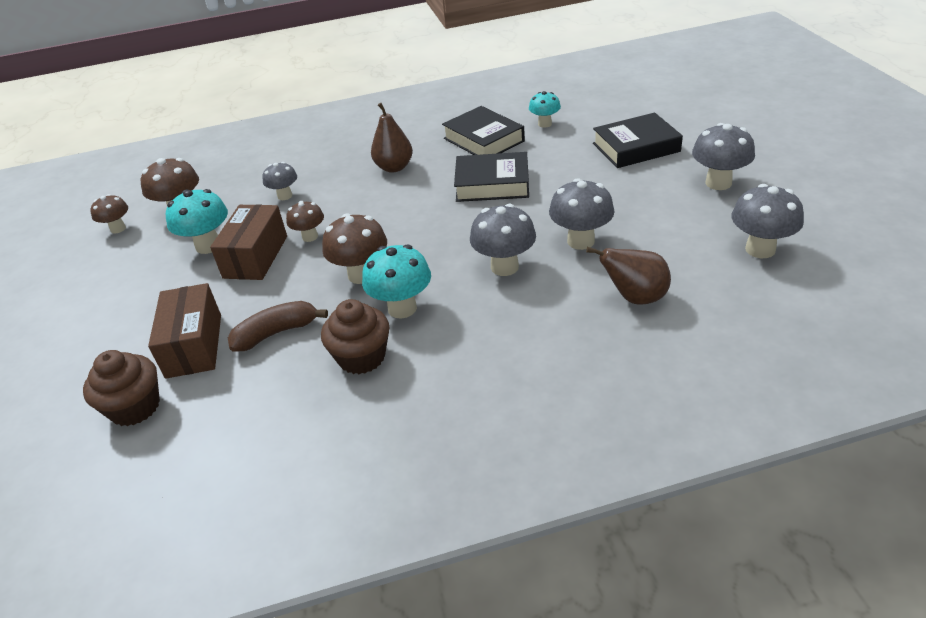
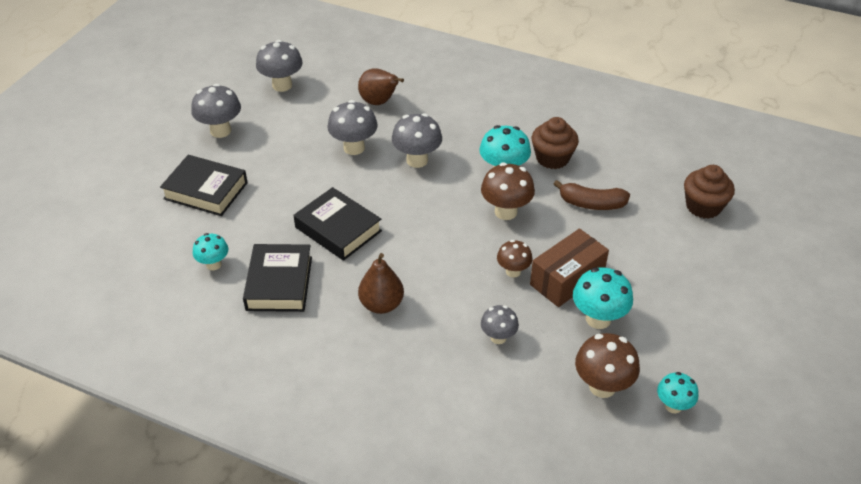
camera: 145 degrees left, 5 degrees up
(118, 229) = (673, 406): brown mushroom -> turquoise mushroom
(194, 345) = (650, 227): brown box -> none

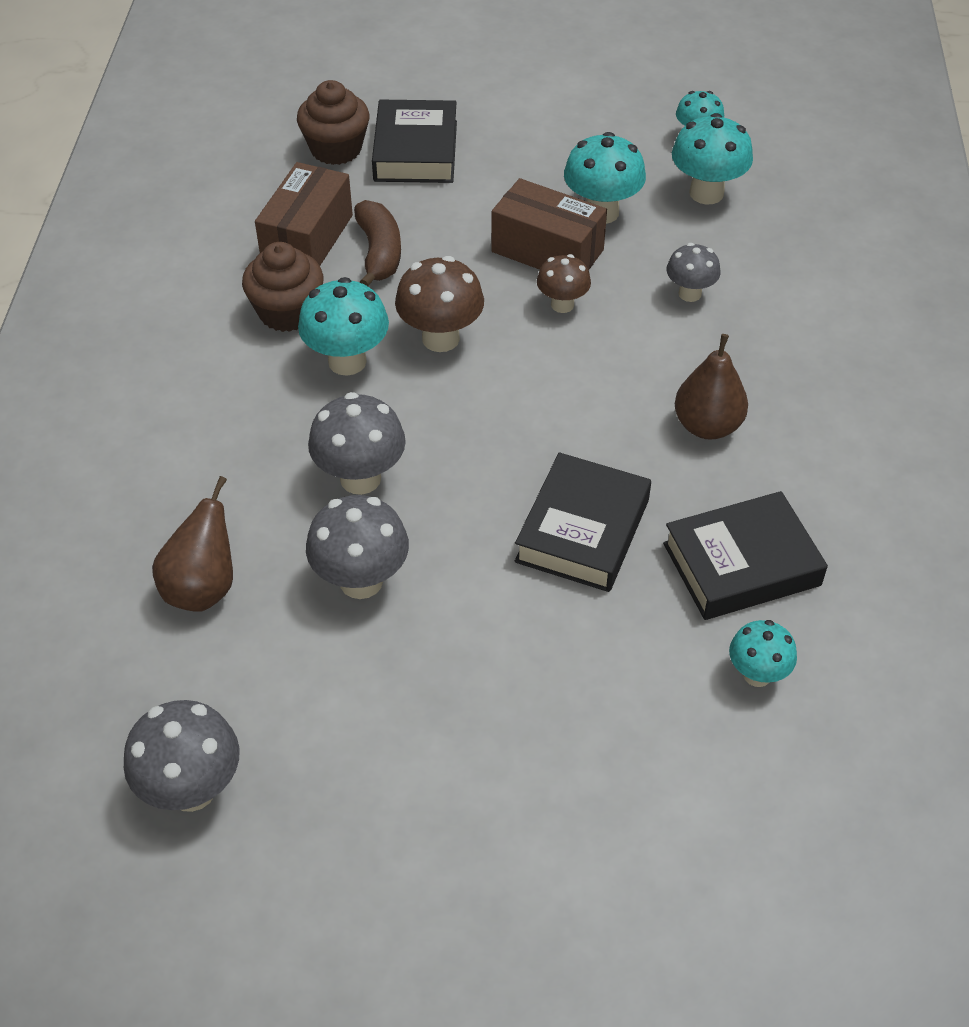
camera: 110 degrees left, 5 degrees up
(206, 190) = (587, 778): black book -> black book (415, 151)
(220, 131) = (395, 841): grey mushroom -> none
(602, 386) = (706, 193): brown mushroom -> turquoise mushroom
(615, 177) = (307, 238): none -> brown box

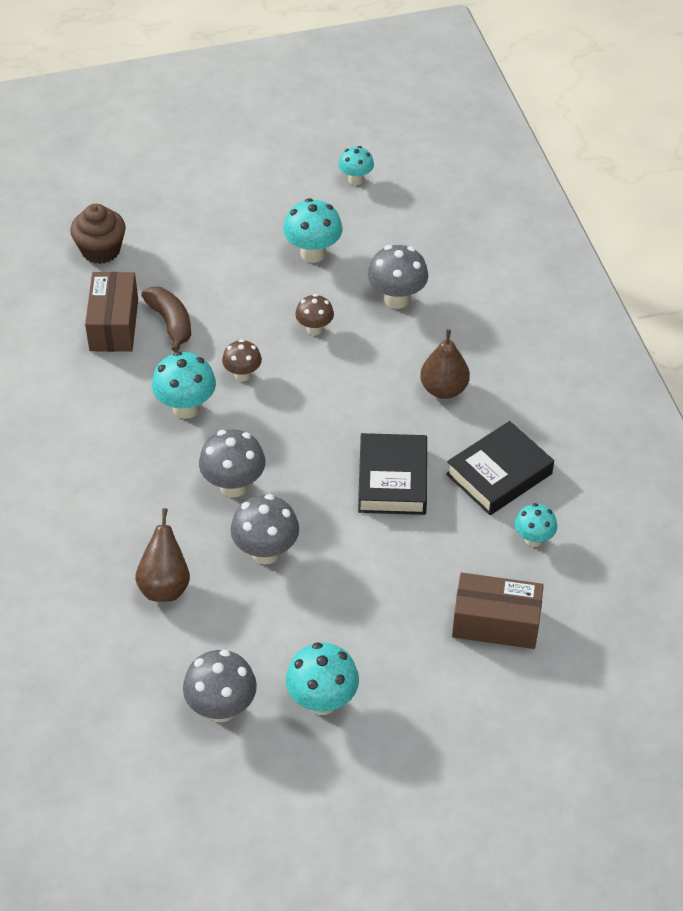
camera: 20 degrees left, 0 degrees up
(287, 312) = (127, 383): brown cupcake -> none
(415, 151) = (160, 237): black book -> none
(440, 338) = (242, 375): brown mushroom -> brown mushroom, size x0.63
(547, 251) = (287, 292): brown box -> brown box (495, 623)
(690, 294) = (396, 299): grey mushroom -> grey mushroom, size x1.59
(706, 193) = (379, 221): turquoise mushroom -> turquoise mushroom (322, 701)

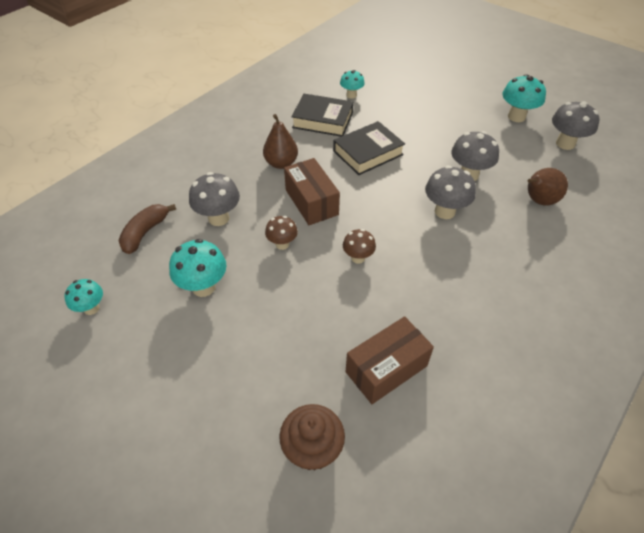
camera: 125 degrees left, 0 degrees up
(170, 322) = (349, 331): brown banana -> brown banana (145, 233)
(186, 408) = (415, 270): turquoise mushroom -> none
(495, 623) = (411, 88): brown box -> brown box (311, 202)

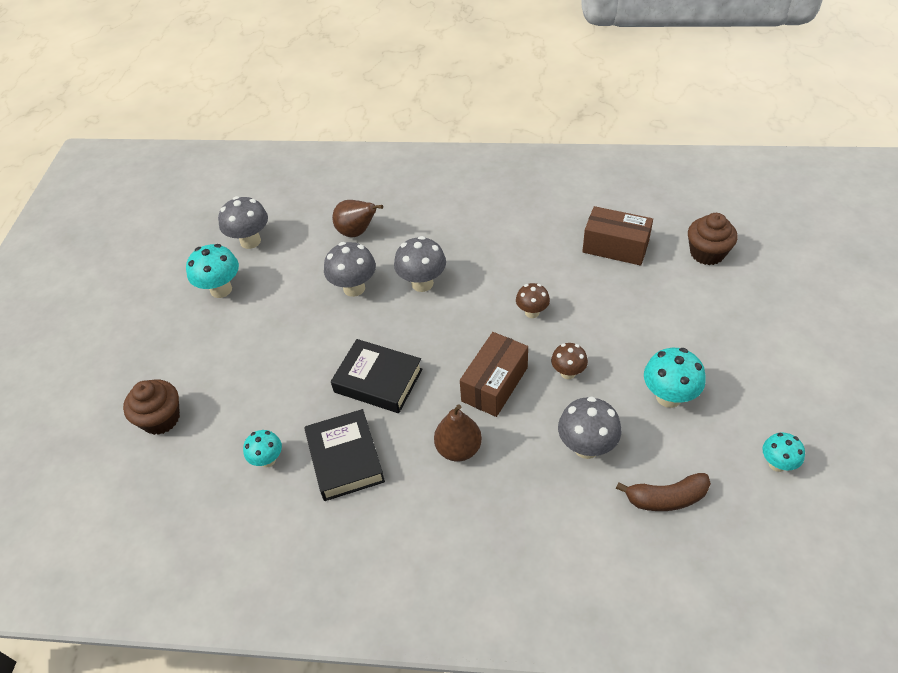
camera: 120 degrees left, 0 degrees up
(418, 70) = (161, 419): none -> brown cupcake

